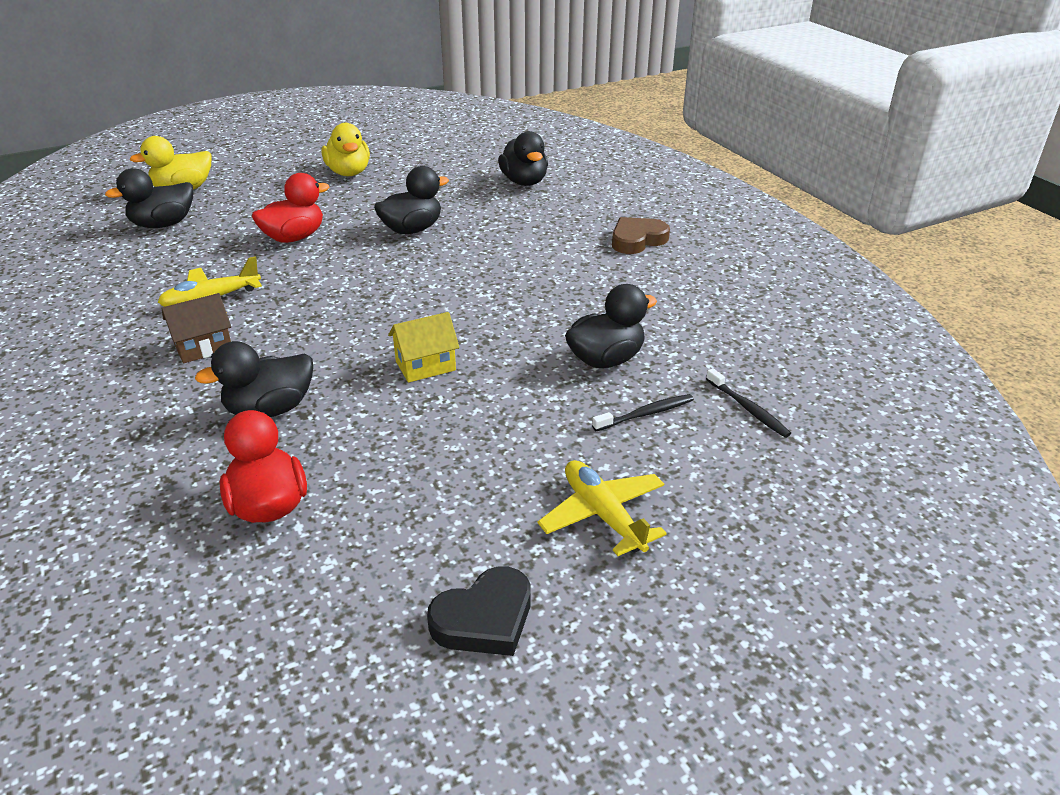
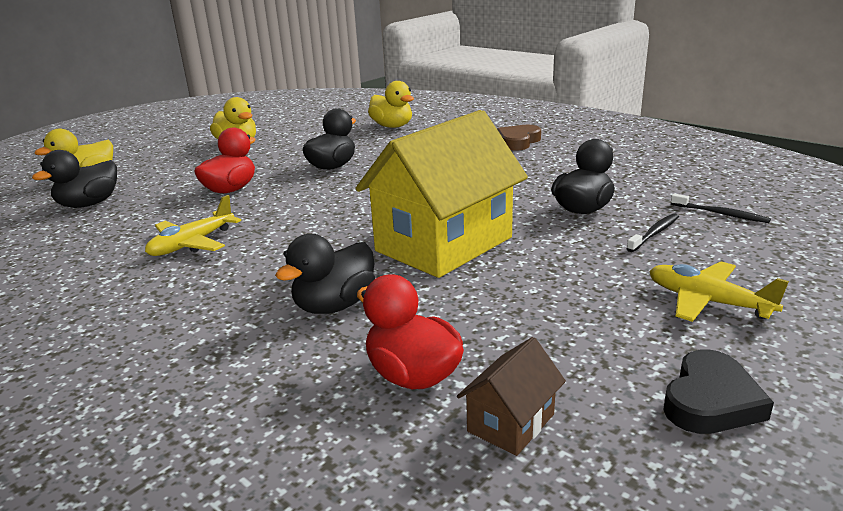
camera: 20 degrees left, 10 degrees down
(203, 347) = (218, 277): brown house -> brown house (511, 423)
(425, 366) = (444, 244): yellow house -> yellow house, size x2.35
(524, 182) = (392, 126): black duck -> yellow duck

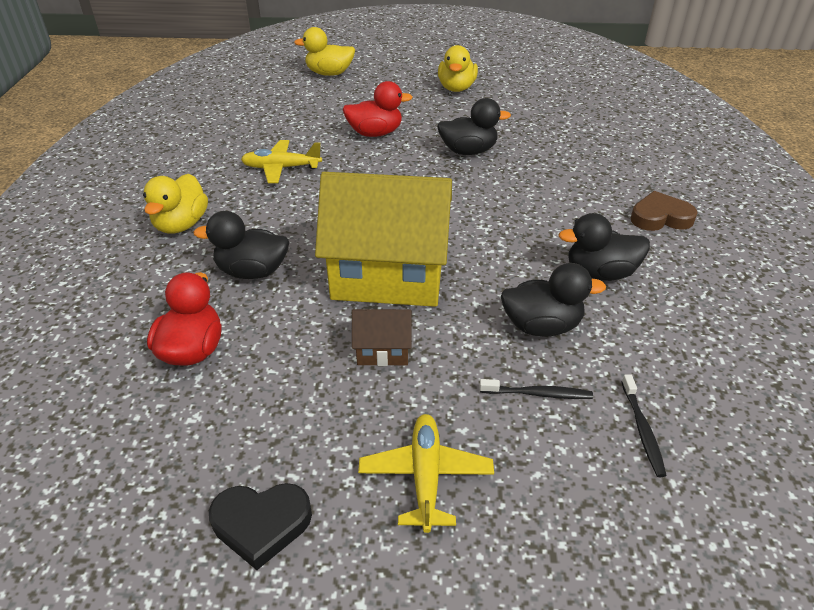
camera: 50 degrees right, 15 degrees up
(89, 204) = (296, 98): black duck -> black duck (600, 273)
(392, 126) = (596, 132): yellow duck -> yellow duck (181, 224)
(511, 423) = (168, 421): brown house -> brown house (383, 351)

